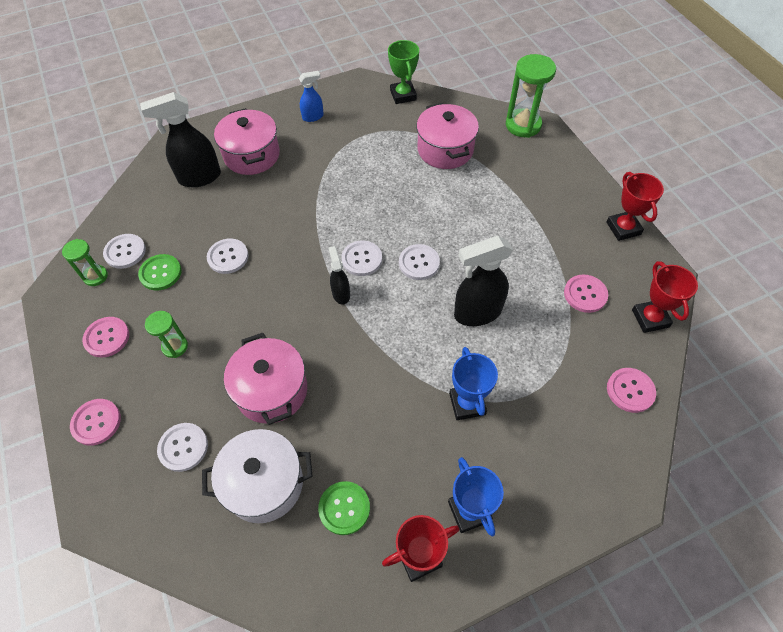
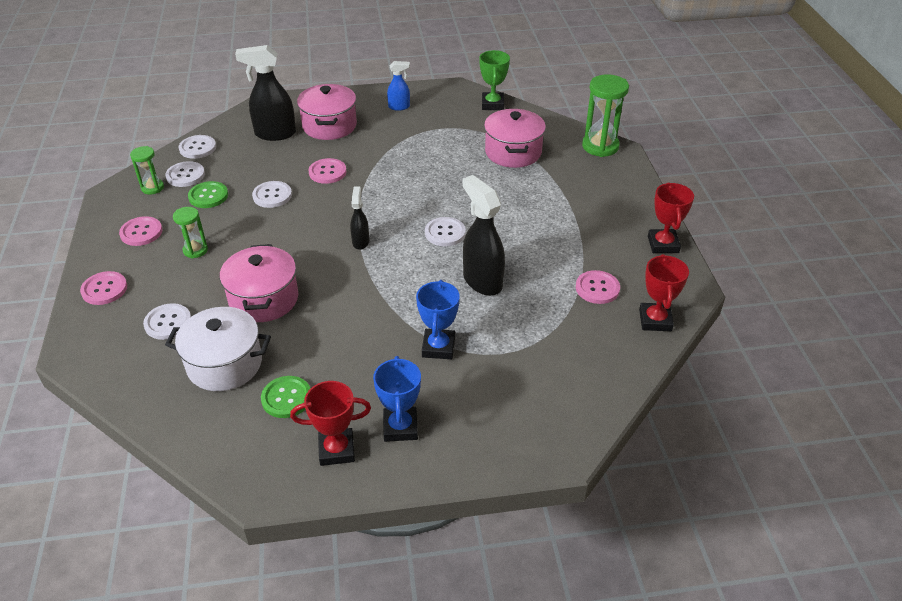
camera: 15 degrees right, 15 degrees down
(362, 259) = (392, 220): white button -> white button (197, 148)
(477, 313) = (482, 281): black spray bottle -> black spray bottle turned 60 degrees clockwise
(630, 390) = (605, 372): pink button -> pink button (327, 172)

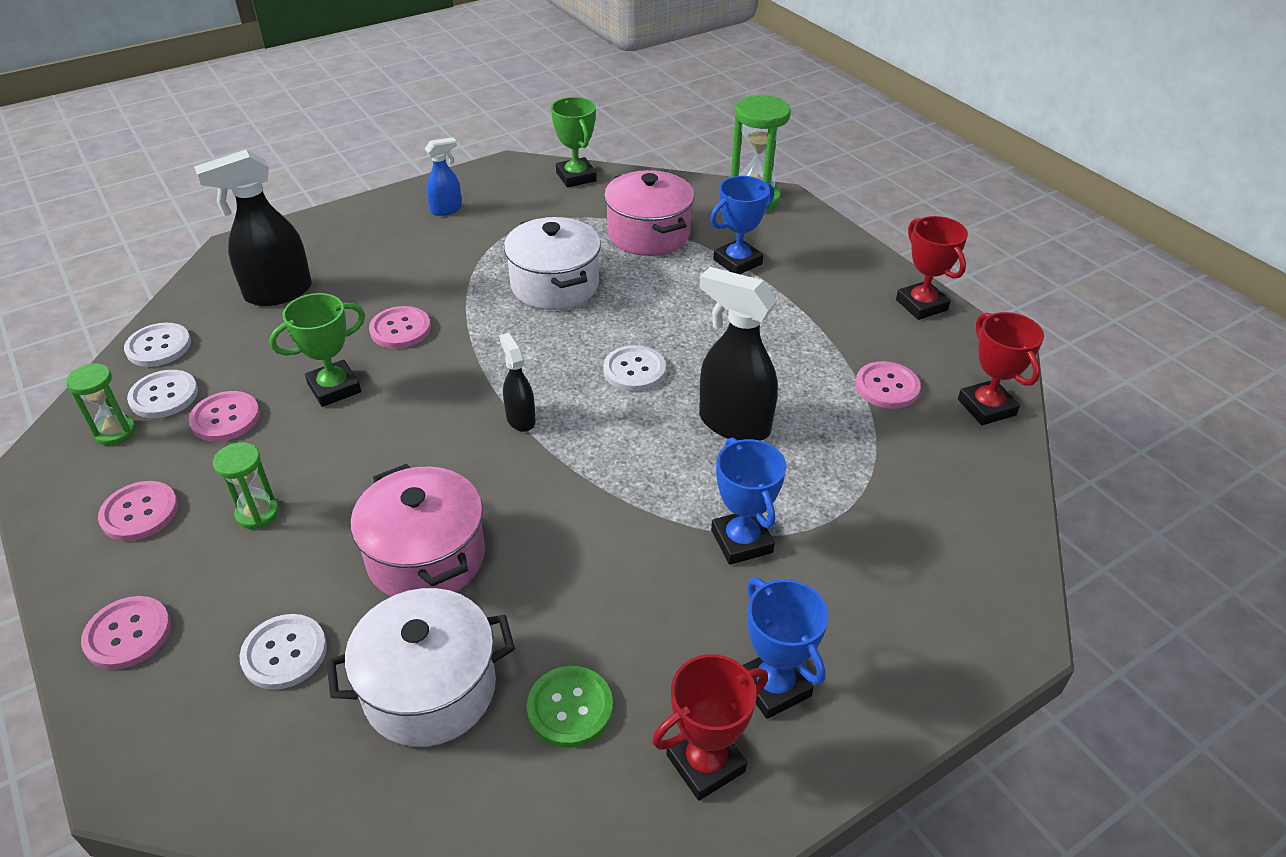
camera: 25 degrees left, 0 degrees up
(208, 196) = (225, 418): green button -> pink button
(272, 195) = (334, 388): white button -> green trophy
(329, 126) = (358, 260): pink pot -> none
(432, 169) = (555, 285): none -> white pot
(558, 184) = (737, 262): none -> blue trophy

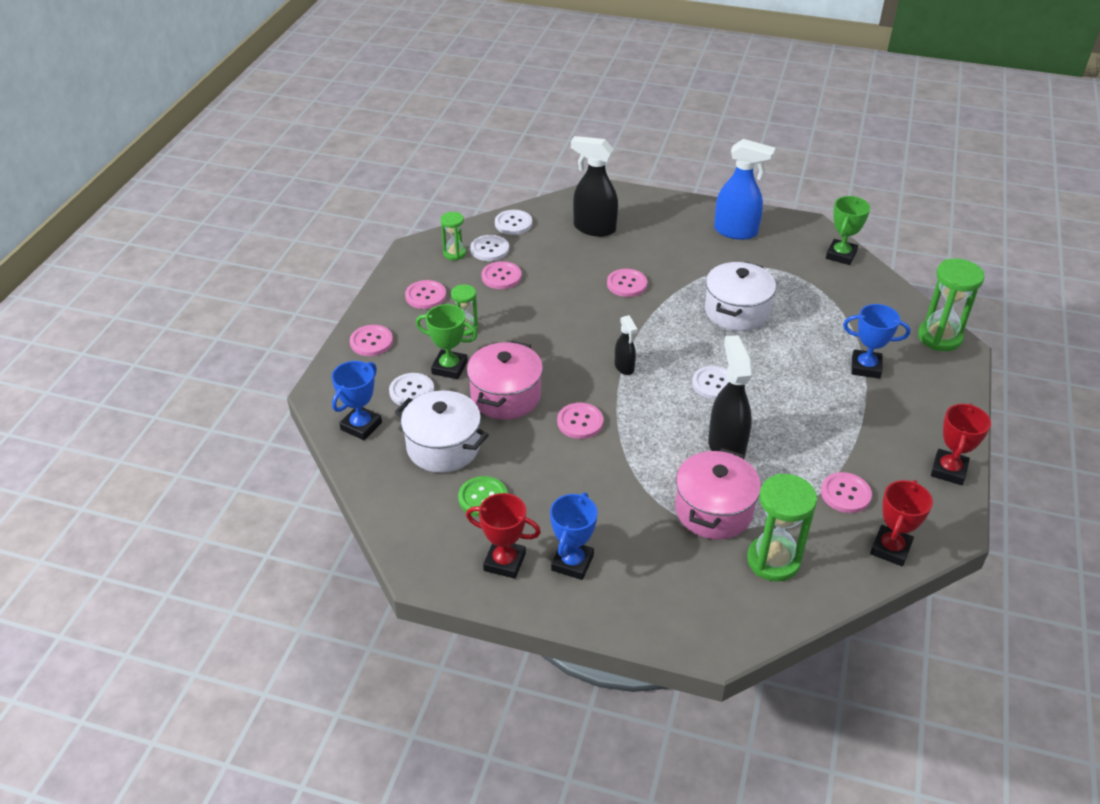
camera: 50 degrees right, 0 degrees up
(334, 388) = (561, 293): green trophy -> green trophy (449, 368)
(446, 209) = (736, 232): blue spray bottle -> blue spray bottle, size x1.83
(520, 419) = (624, 367): black spray bottle -> black spray bottle turned 135 degrees clockwise
(556, 516) = (580, 422): none -> pink button
(648, 234) = (834, 316): pink pot -> pink pot (713, 510)
(741, 541) = (647, 499): blue trophy -> blue trophy (361, 426)
(929, 501) = (773, 560): none -> green hourglass

